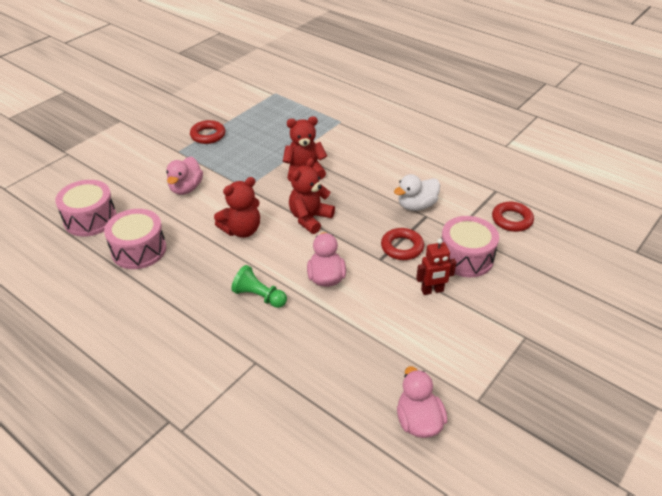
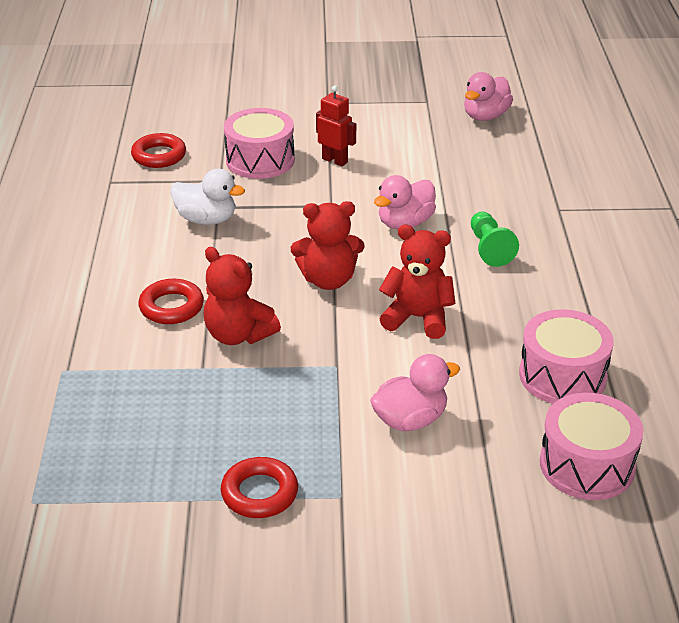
camera: 130 degrees left, 5 degrees down
(402, 247) = (294, 200): red ring -> red ring (171, 307)

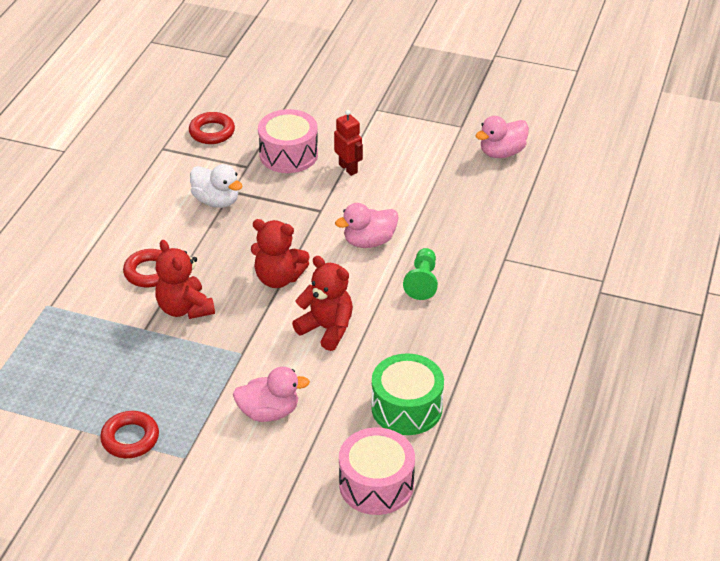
camera: 20 degrees right, 5 degrees up
(562, 376) = (406, 408): pink drum -> green drum

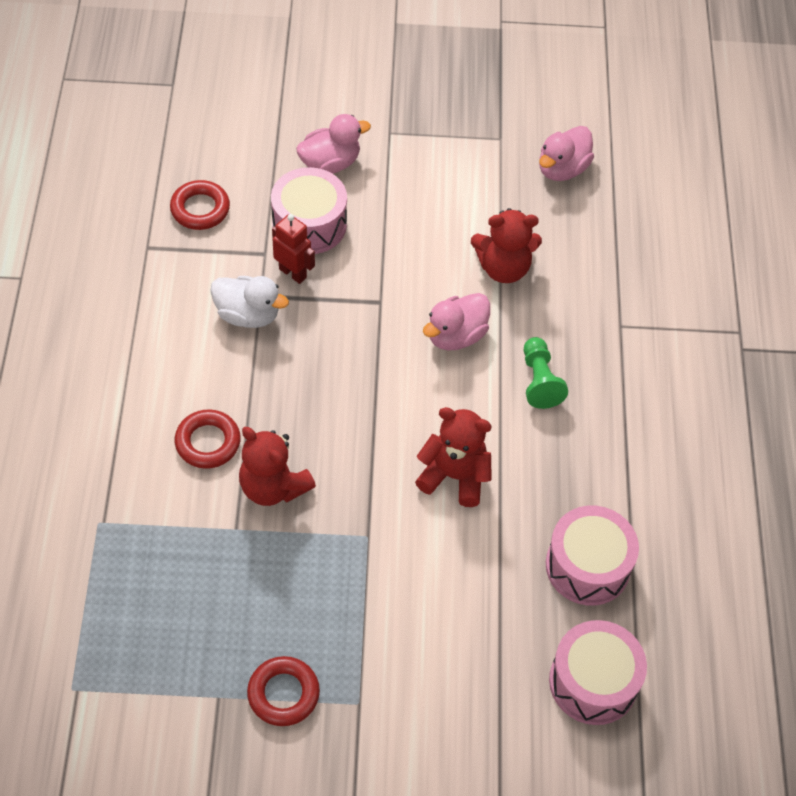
camera: 20 degrees left, 15 degrees up
(269, 412) = (433, 613): pink duck -> pink duck (330, 163)
(278, 278) = (369, 415): red teddy bear -> red teddy bear (503, 268)
(348, 168) = (390, 231): red robot -> red robot (293, 273)
(406, 408) = (587, 566): green drum -> pink drum

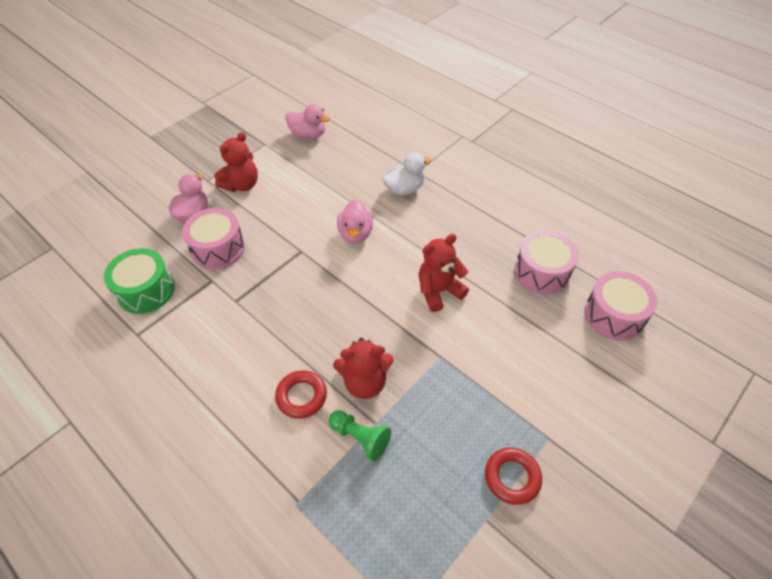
camera: 45 degrees left, 5 degrees down
(200, 209) = (146, 290): red ring -> green drum
(248, 315) = (240, 316): white duck -> white duck (404, 189)
(293, 273) = (239, 276): red robot -> none
(503, 268) = (337, 190): red teddy bear -> red teddy bear (242, 185)
(539, 381) = (416, 220): green pawn -> green pawn (360, 438)
(562, 169) = (308, 135): pink duck -> pink duck turned 60 degrees counterclockwise

